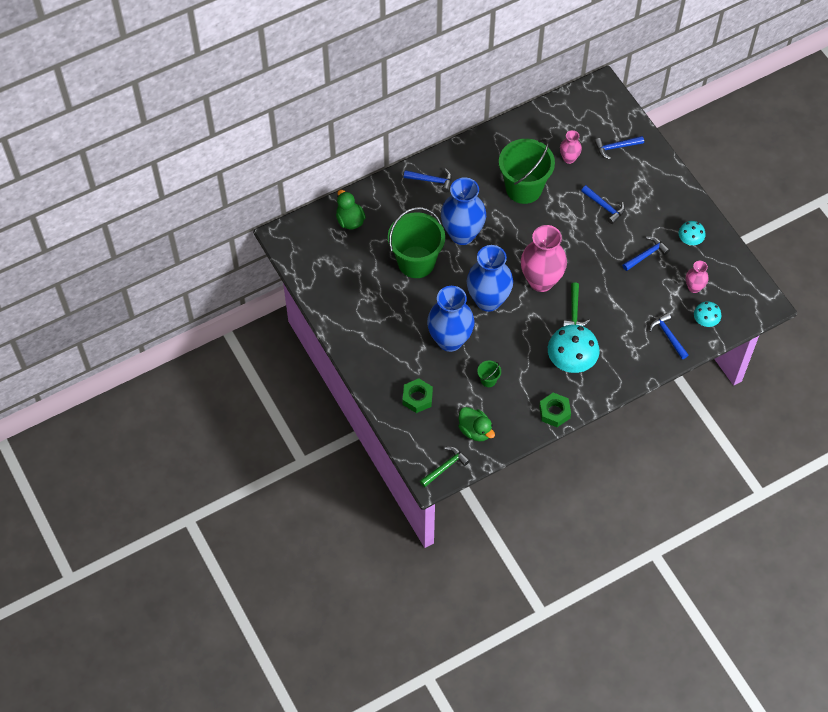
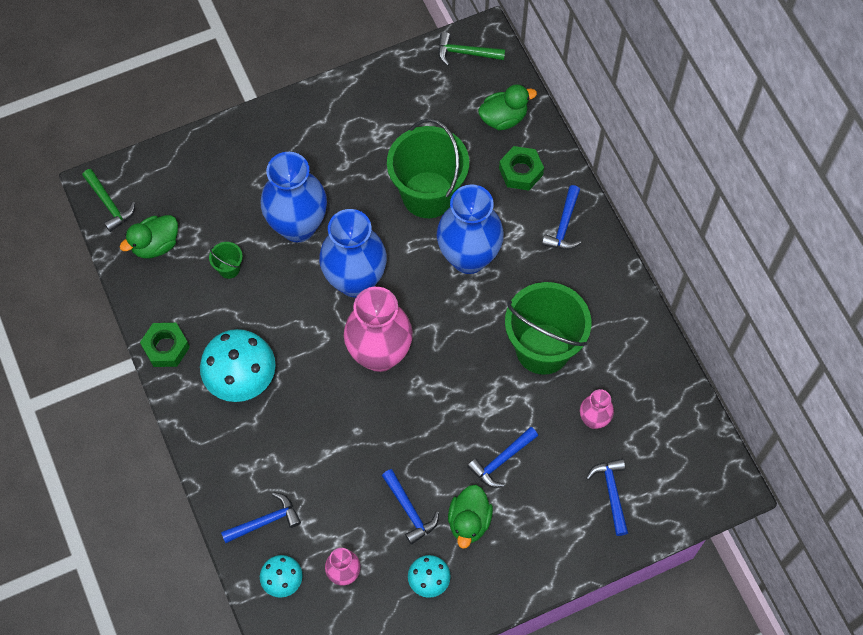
camera: 95 degrees right, 5 degrees up
(417, 398) = (215, 179): green nut -> green nut (520, 172)
(574, 311) = (323, 393): green hammer -> green hammer (466, 53)
(648, 222) = (469, 521): none -> green duck

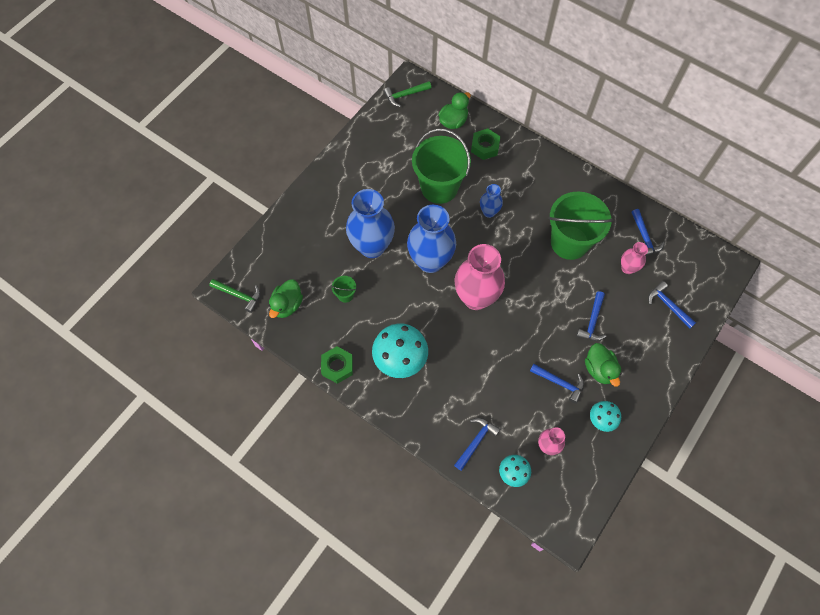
camera: 30 degrees left, 0 degrees up
(468, 257) = (489, 212): blue vase -> blue vase, size x0.49
(564, 225) = (531, 165): blue hammer -> blue hammer (644, 237)

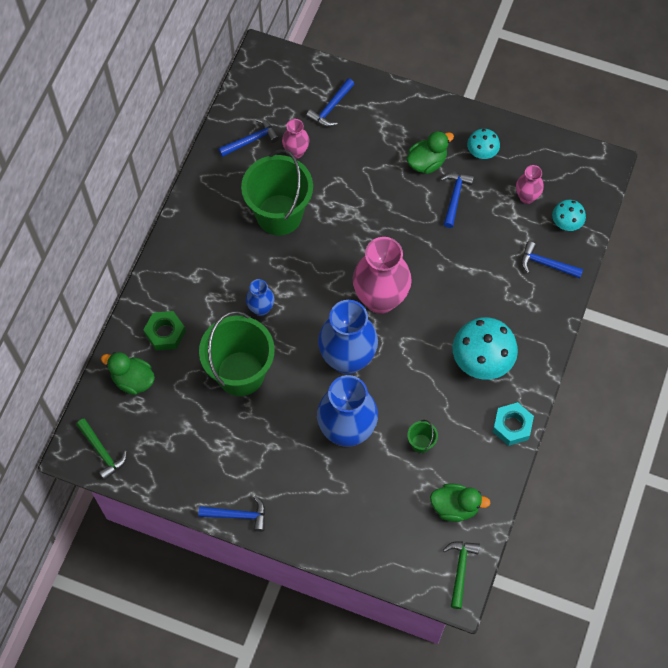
camera: 105 degrees left, 0 degrees up
(337, 366) = (512, 426): green nut -> turquoise nut
(592, 321) = (373, 177): blue hammer -> blue hammer (238, 515)

